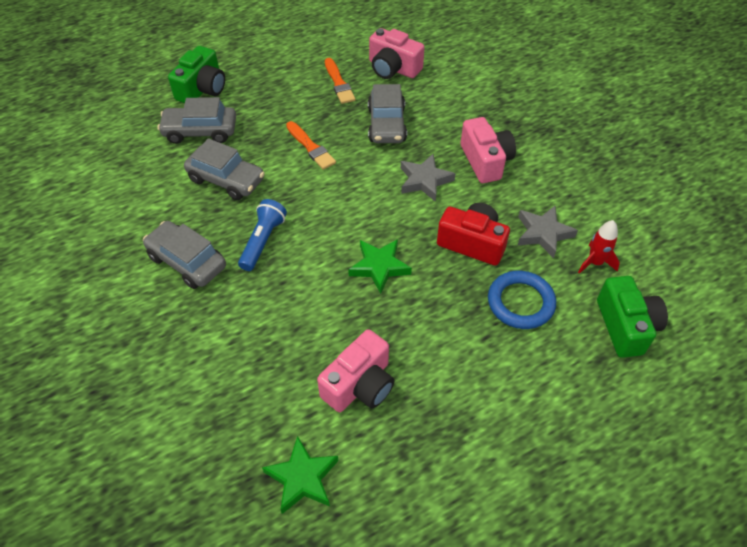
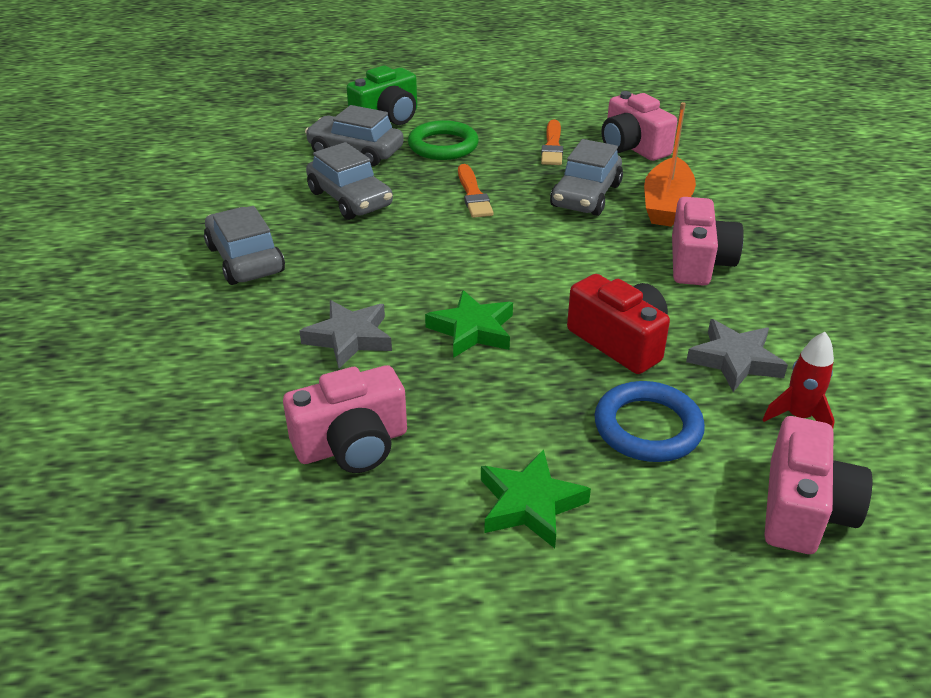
camera: 25 degrees right, 15 degrees down
(261, 106) = (443, 146): none -> green ring
(263, 241) = (346, 265): blue flashlight -> none
(302, 478) = (199, 519): green star -> green star (530, 504)
(424, 180) = (598, 260): grey star -> grey star (349, 338)
(441, 116) = (666, 204): none -> orange boat
(626, 326) = (803, 509): green camera -> pink camera

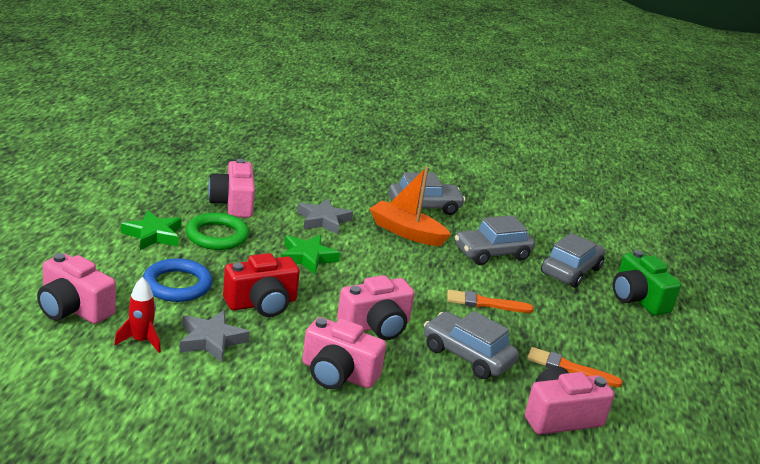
camera: 100 degrees right, 10 degrees down
(443, 146) = (577, 312): green ring -> green ring (217, 236)
(586, 253) = (376, 326): none -> pink camera
(666, 204) = (438, 394): orange boat -> orange boat (406, 232)

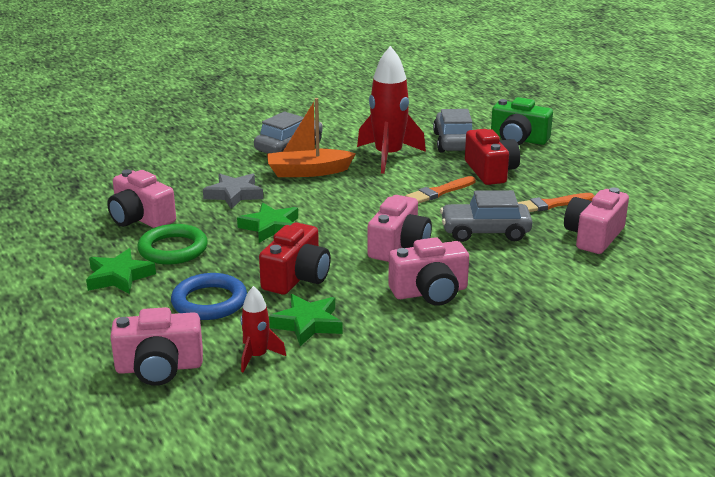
camera: 35 degrees left, 0 degrees up
(211, 340) = (307, 324): grey star -> green star
(492, 253) = (388, 156): grey car -> red rocket
(561, 311) = (490, 171): none -> red camera

